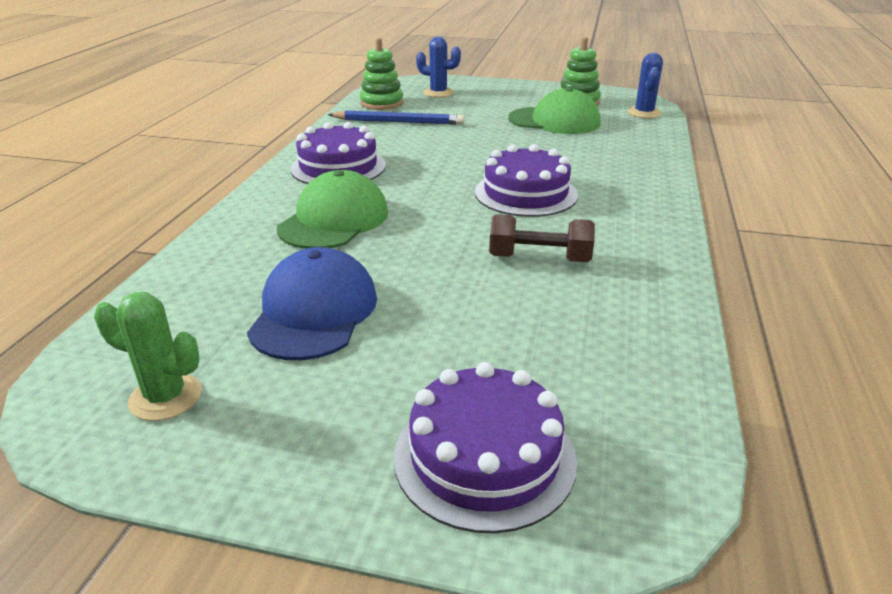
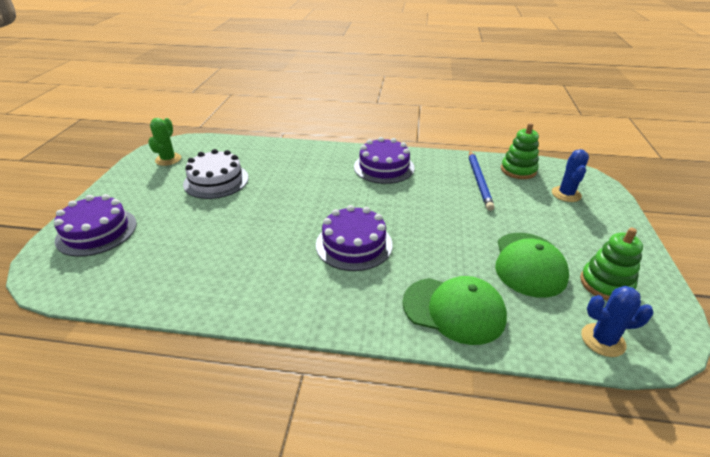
camera: 85 degrees right, 5 degrees up
(314, 312) = (216, 181): blue cap -> white cake
(334, 220) = (309, 174): green cap -> green cap (454, 310)
(539, 258) = (256, 249): brown dumbbell -> none

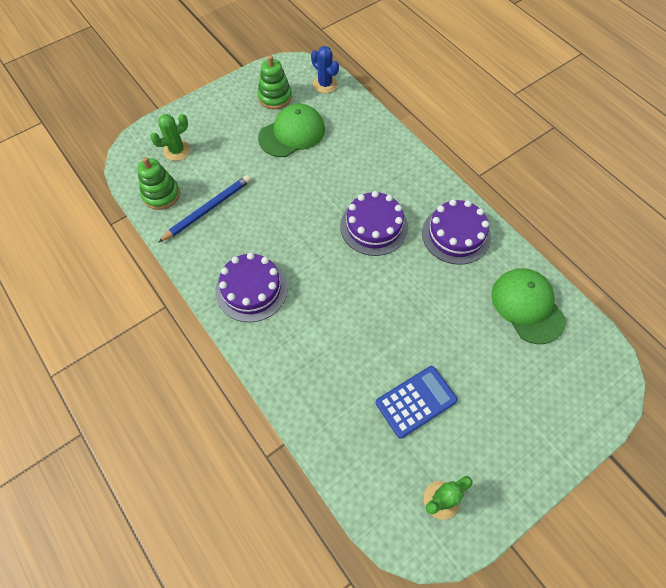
camera: 135 degrees left, 25 degrees up
(97, 231) = (561, 402): purple cake -> purple cake (456, 234)
(216, 181) = (416, 401): white cake -> blue calculator
(454, 310) = (371, 144): green cap -> green cap (527, 306)
(566, 194) = (177, 150): blue cactus -> green cactus

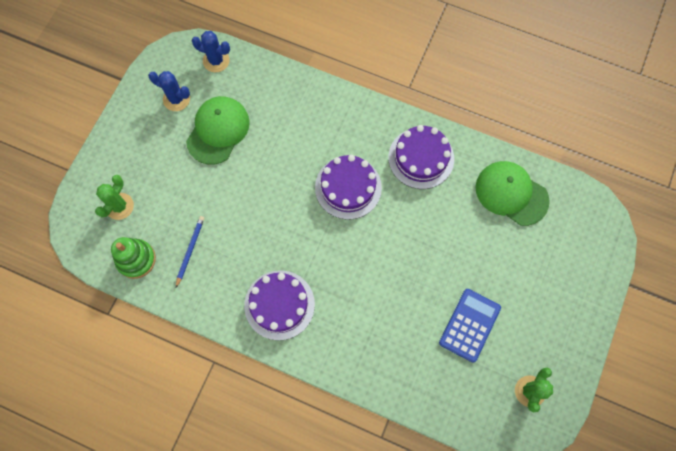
camera: 30 degrees left, 10 degrees up
(208, 209) = (190, 250): blue pencil -> blue pencil, size x0.66
(275, 97) = (176, 99): green stacking toy -> blue cactus

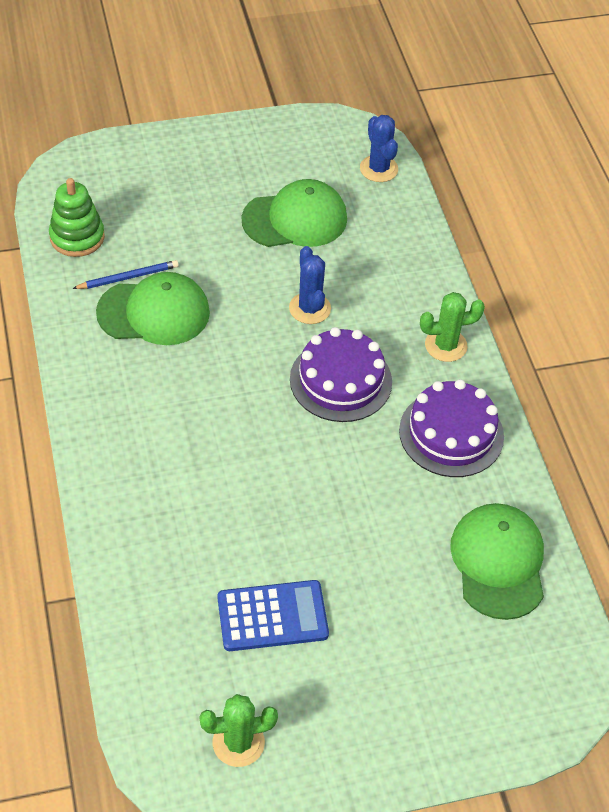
camera: 50 degrees right, 20 degrees down
(119, 206) = (126, 188): green cactus -> green cactus (446, 345)
(176, 99) = (298, 162): blue cactus -> blue cactus (310, 308)
(227, 253) = (154, 312): none -> green cap
(279, 305) = (132, 397): purple cake -> none

